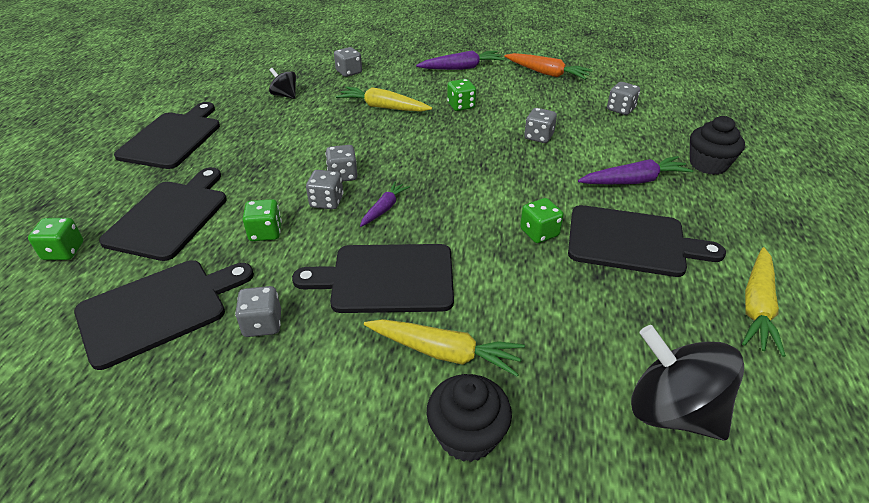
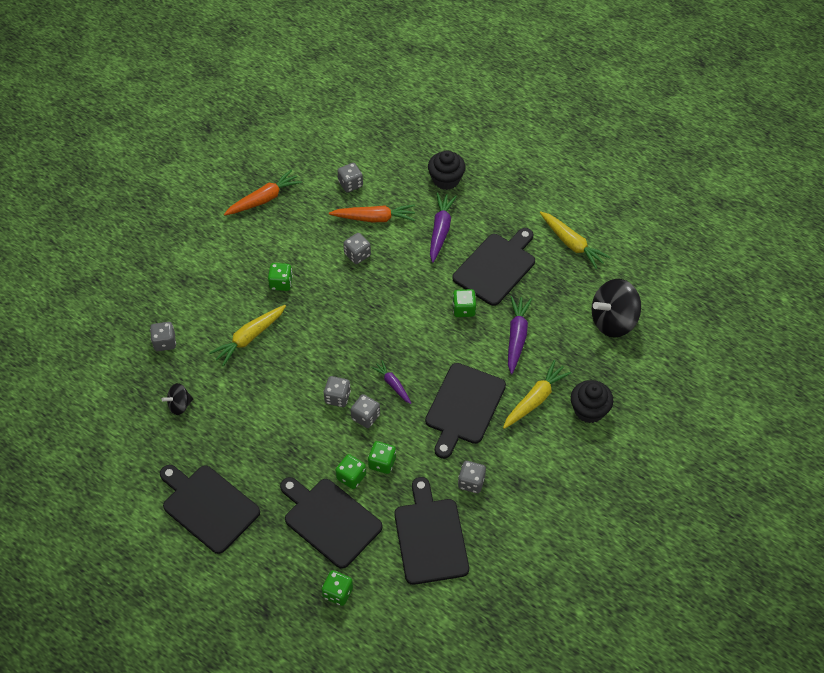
camera: 65 degrees left, 15 degrees up
(237, 215) = (351, 477): none -> green dice
(461, 68) = (214, 254): purple carrot -> purple carrot (516, 337)
(596, 134) = (374, 218): none -> orange carrot

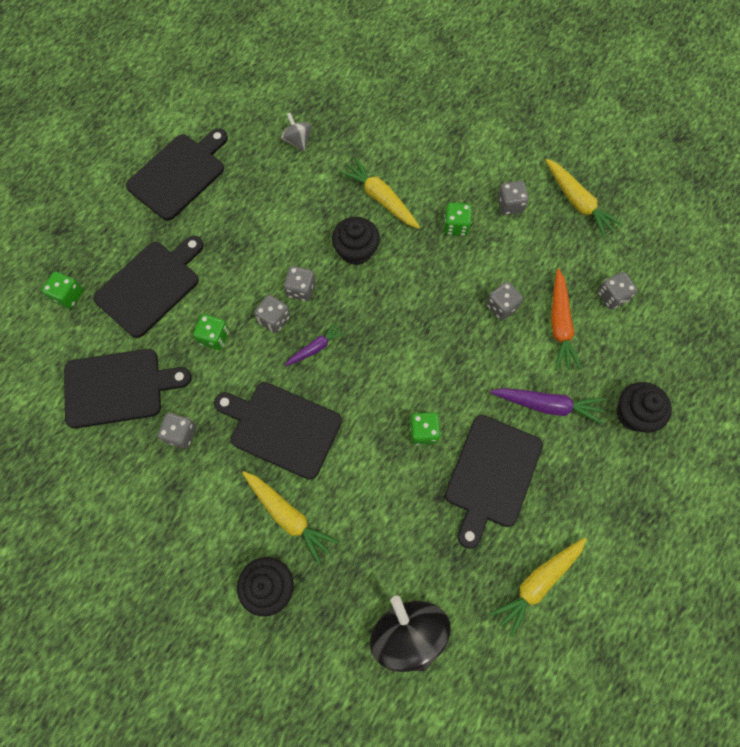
camera: 90 degrees right, 15 degrees up
(165, 342) = (375, 121): grey dice -> grey dice (510, 205)
(180, 405) = (297, 141): black spinning top -> grey spinning top
(264, 199) = (577, 202): orange carrot -> yellow carrot
(301, 356) = (356, 250): none -> black cupcake
(351, 477) = (200, 305): green dice -> none
(496, 267) = (491, 475): black cutting board -> black cutting board turned 75 degrees clockwise
(516, 337) = (382, 497): purple carrot -> none

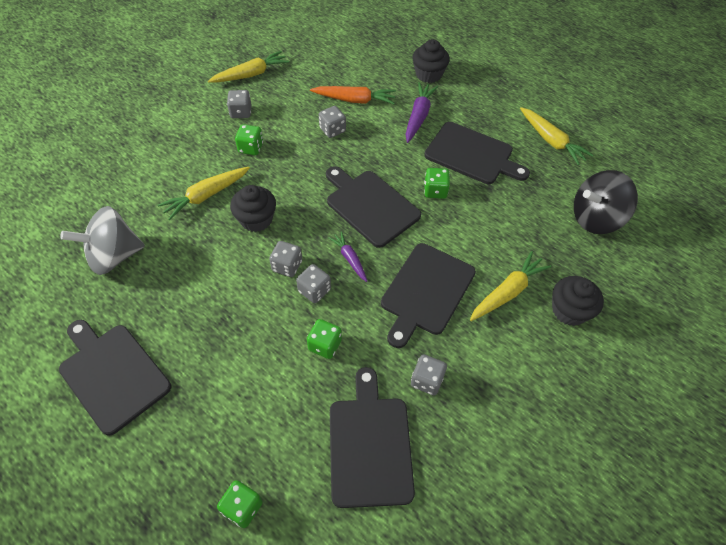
camera: 85 degrees left, 15 degrees down
(150, 286) = (251, 408): black cutting board -> black cutting board (370, 206)
(297, 141) = (114, 256): grey spinning top -> grey spinning top, size x1.92
(612, 296) = (336, 70): grey dice -> none

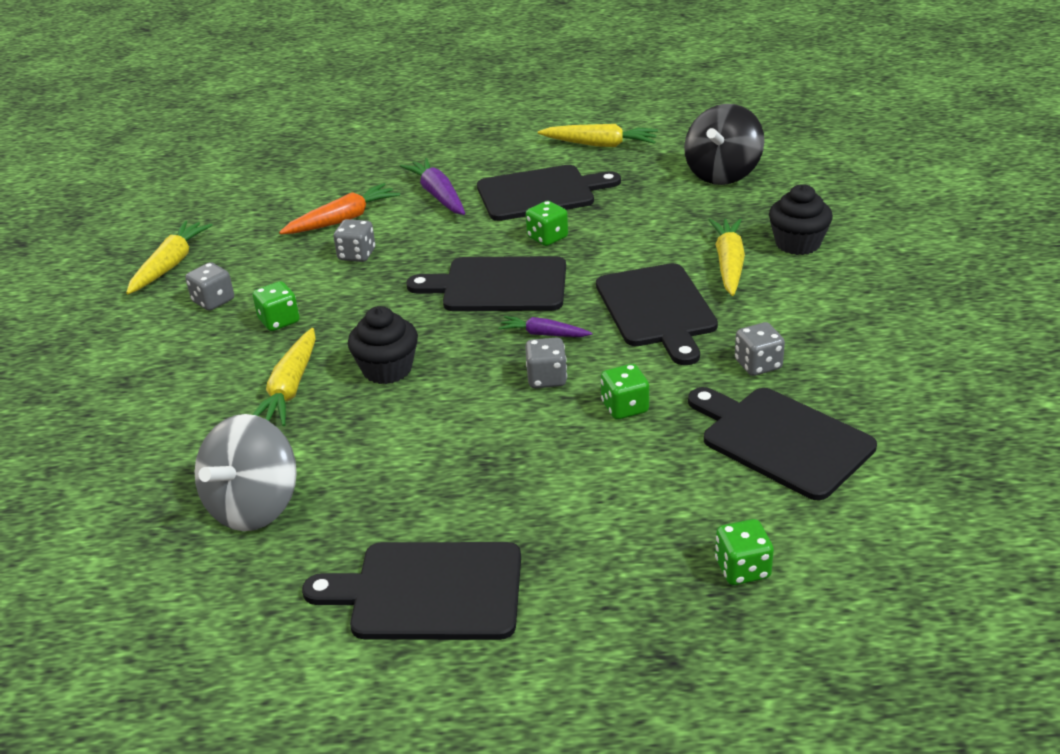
camera: 40 degrees left, 20 degrees down
(287, 266) = (486, 380): grey dice -> none
(428, 74) = (395, 160): black cupcake -> none

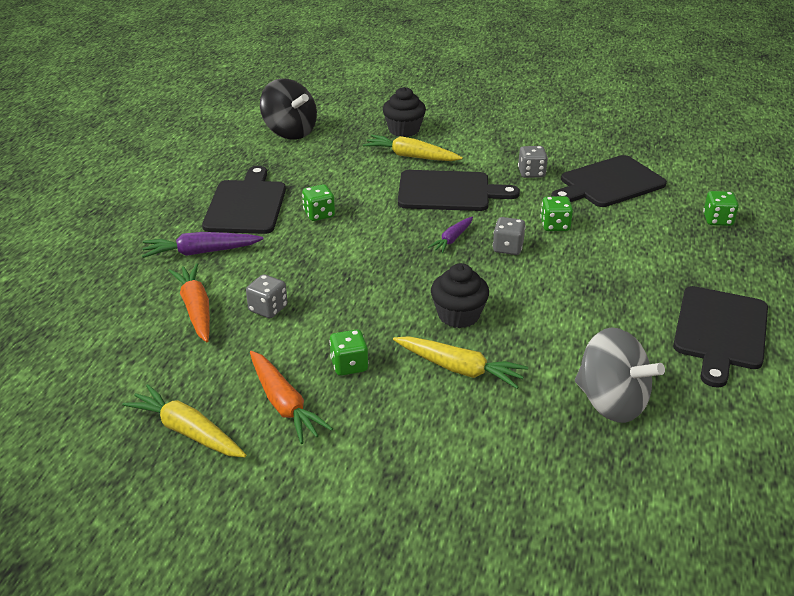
camera: 75 degrees left, 0 degrees up
(213, 301) = (284, 404): grey dice -> orange carrot
(498, 285) = (372, 247): black cutting board -> none
(600, 144) = (193, 166): yellow carrot -> none

